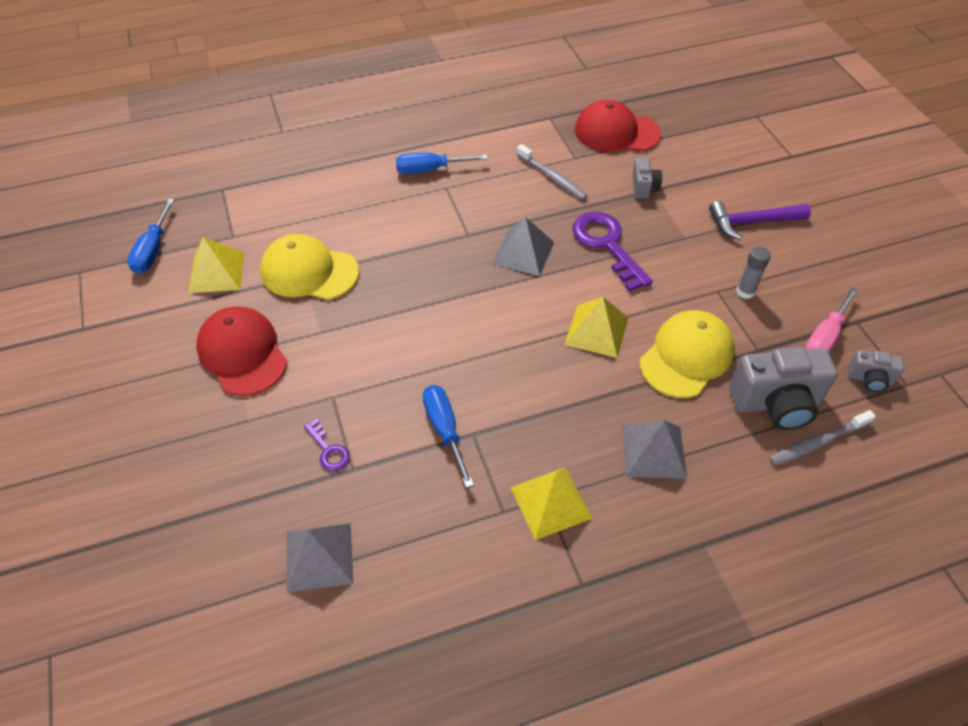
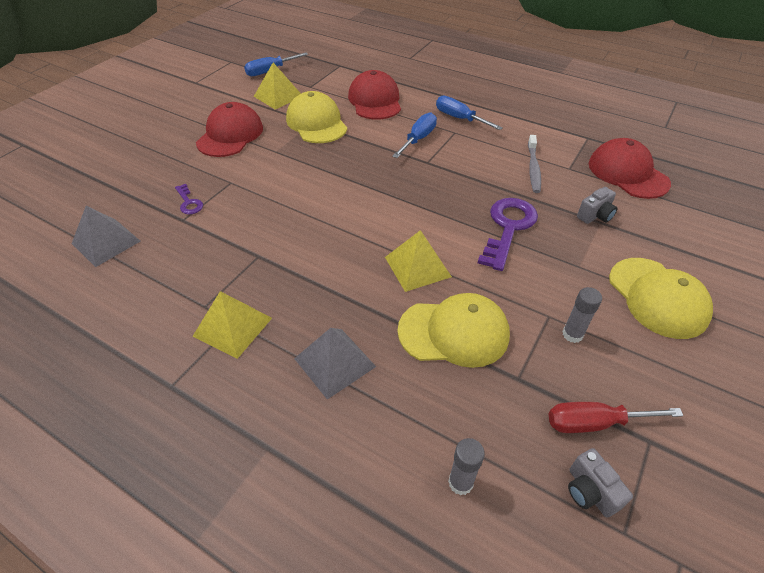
camera: 50 degrees right, 5 degrees down
(326, 205) = (375, 101): none -> red cap
(328, 450) = (189, 202): purple key -> purple key turned 45 degrees counterclockwise
(445, 430) = (249, 241): blue screwdriver -> blue screwdriver (418, 139)
(523, 253) = (444, 193): grey pyramid -> none
(751, 222) = (657, 297): purple hammer -> yellow cap
(776, 403) = (471, 423): grey camera -> none
(817, 442) = (460, 482): grey toothbrush -> grey glue stick
(824, 338) = (594, 423): pink screwdriver -> red screwdriver

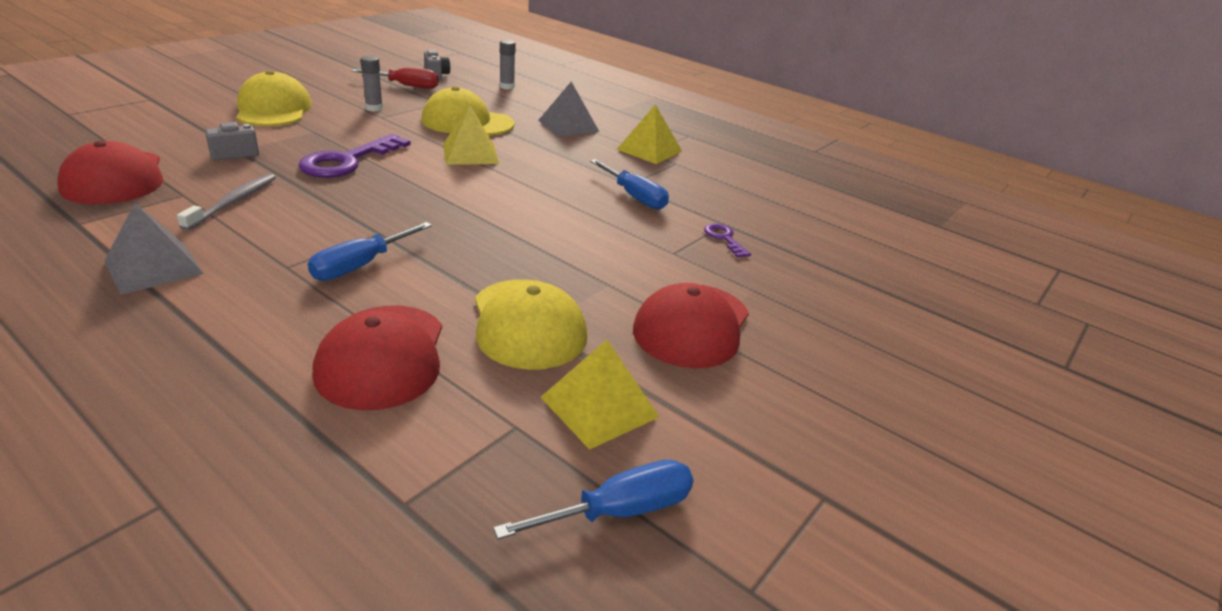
camera: 175 degrees left, 15 degrees down
(106, 242) = (803, 217): grey pyramid -> grey pyramid (154, 267)
(459, 118) = (247, 288): blue screwdriver -> blue screwdriver (634, 197)

